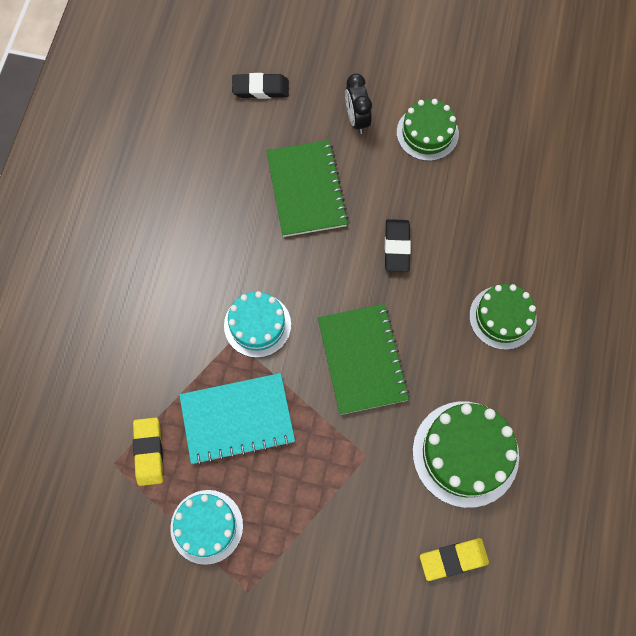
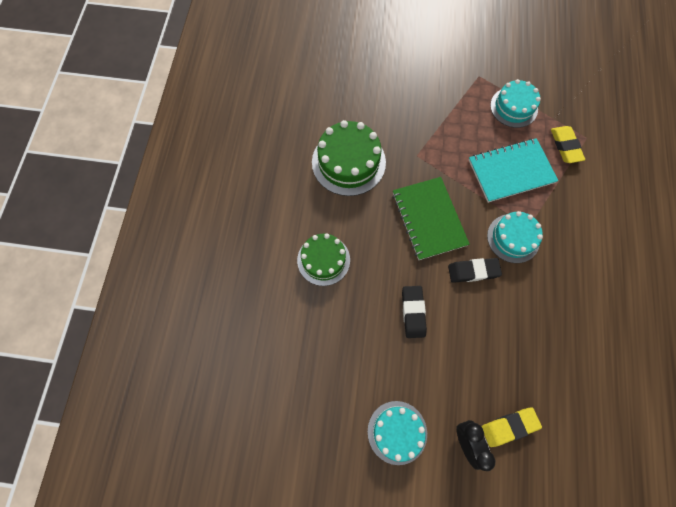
camera: 175 degrees right, 0 degrees up
(261, 88) = (567, 471): black eraser -> black eraser (473, 271)
(306, 189) = (499, 360): green notebook -> none
(427, 133) = (397, 432): green cake -> turquoise cake
(453, 559) = (353, 102): yellow eraser -> yellow eraser (509, 426)

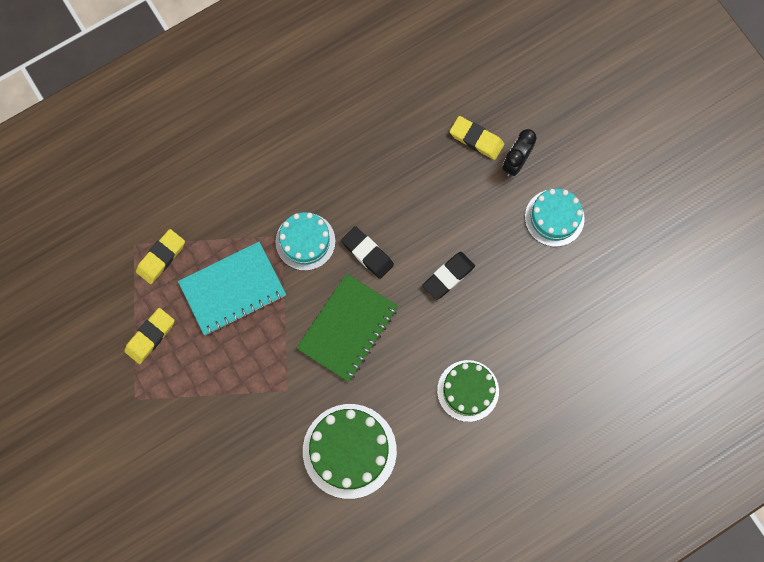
camera: 130 degrees left, 5 degrees up
(511, 171) = (233, 289): turquoise notebook -> turquoise notebook turned 60 degrees counterclockwise
(514, 107) = (150, 336): turquoise cake -> yellow eraser

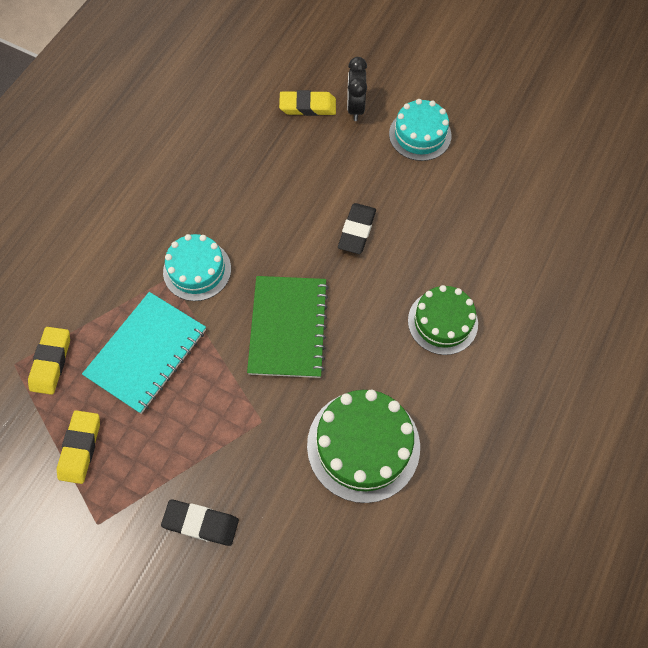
camera: 30 degrees left, 10 degrees down
(367, 253) = (266, 250): black eraser -> black eraser (201, 523)

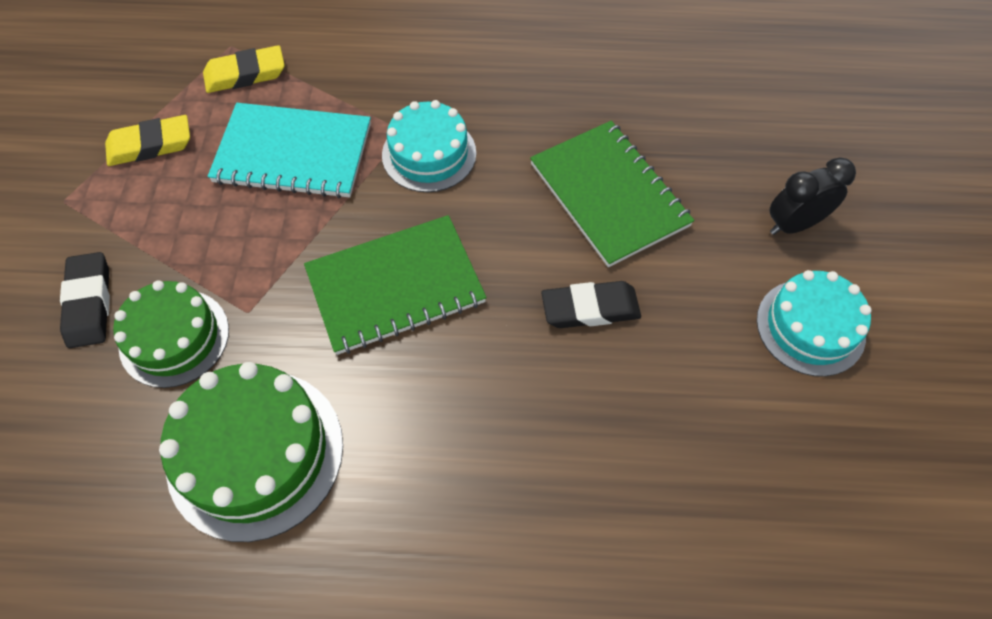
camera: 65 degrees right, 5 degrees down
(285, 185) = (609, 194): none -> green notebook
(307, 106) = (752, 167): yellow eraser -> none
(442, 322) = (501, 488): green cake -> green cake (174, 337)

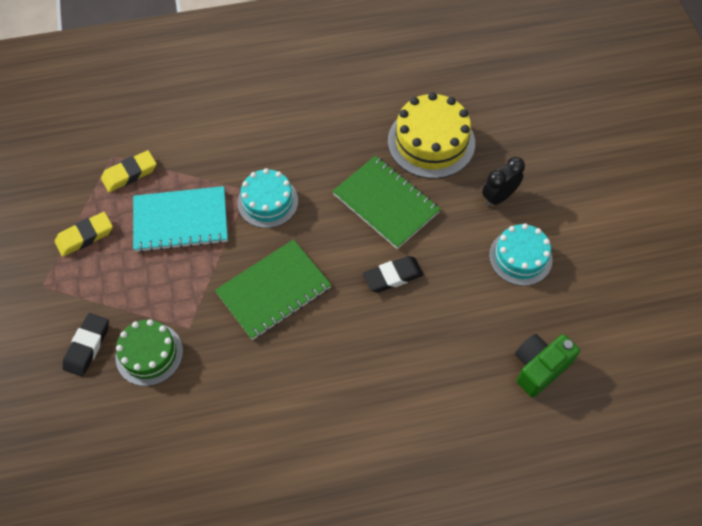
camera: 15 degrees left, 0 degrees up
(89, 303) = (87, 346): black eraser -> black eraser turned 45 degrees clockwise
(255, 453) = (223, 408): green cake -> none
(703, 120) = (431, 142): none -> yellow cake
(805, 524) = (539, 368): none -> green camera

